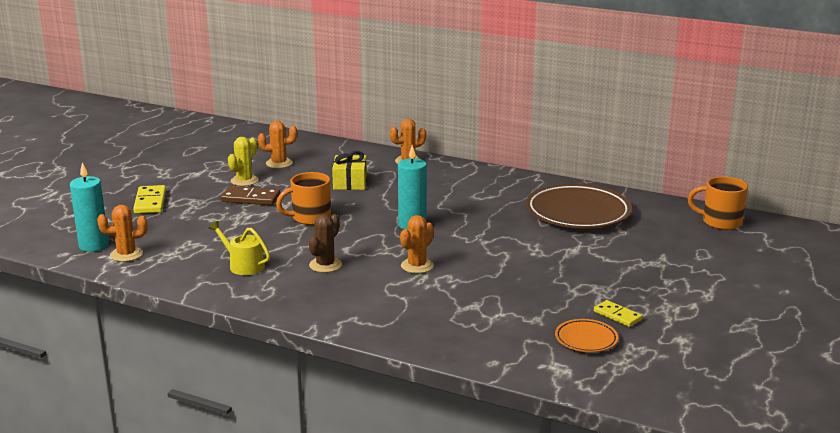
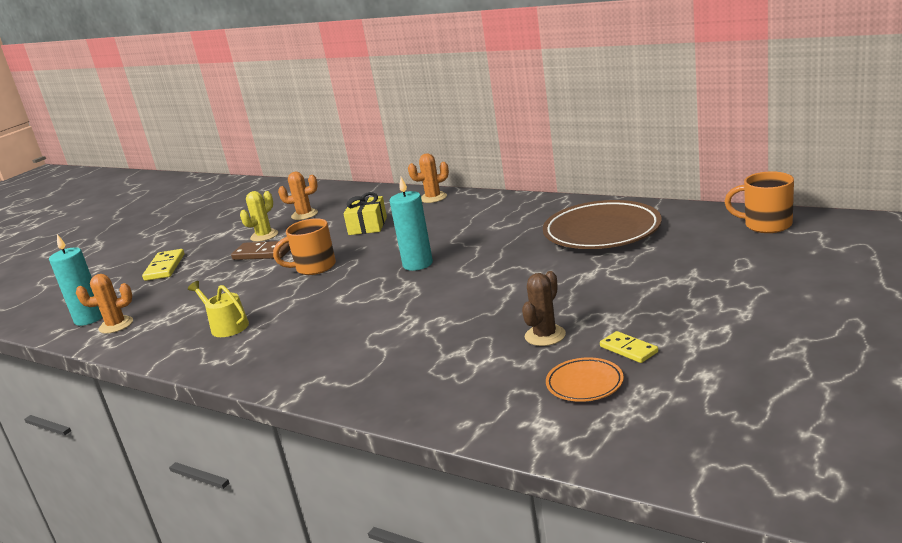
camera: 10 degrees right, 0 degrees up
(325, 265) = (311, 318): brown cactus -> brown cactus (545, 335)
(417, 266) = (409, 309): orange cactus -> none

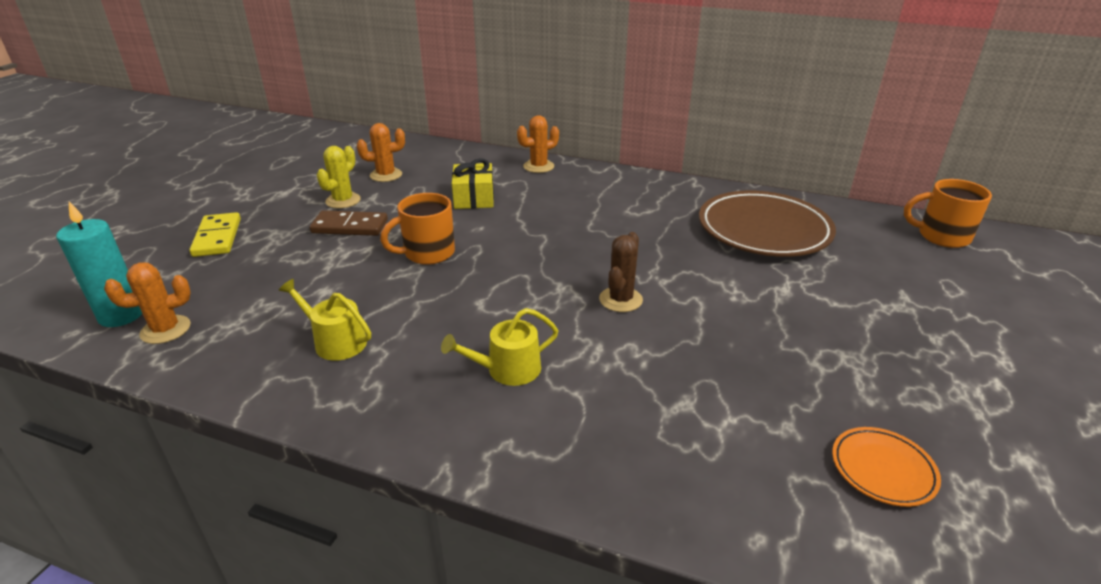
camera: 15 degrees left, 10 degrees up
(340, 337) = (507, 370): none -> yellow watering can
(417, 264) = (562, 259): turquoise candle -> none
(545, 335) = (784, 383): brown cactus -> brown cactus (620, 300)
(628, 349) = (903, 412): yellow domino -> none

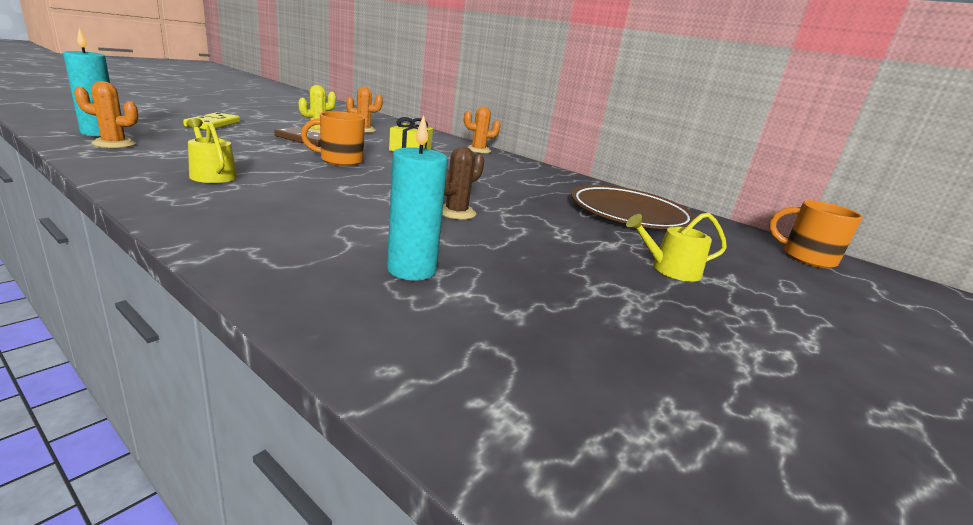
camera: 15 degrees right, 10 degrees down
(507, 370) = (312, 217): yellow watering can -> yellow watering can (670, 269)
(663, 408) = (411, 270): none -> turquoise candle
(882, 469) = (586, 368): orange plate -> none

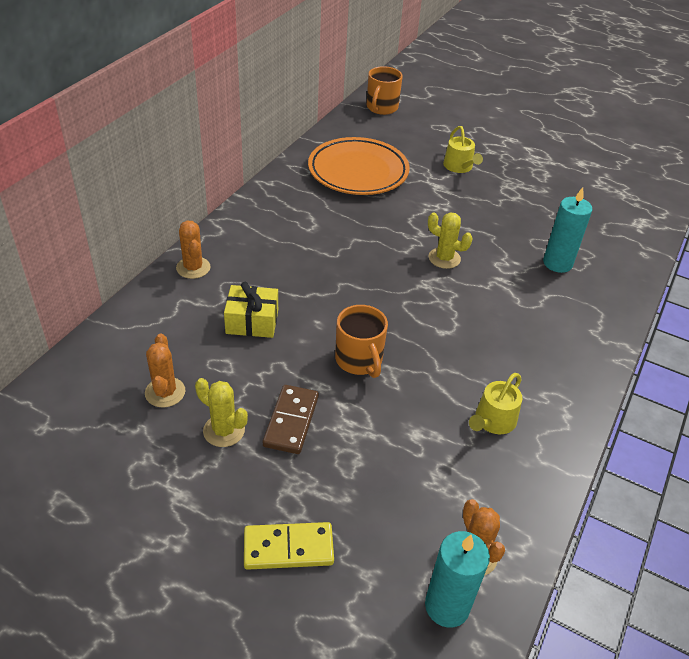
camera: 100 degrees left, 20 degrees up
(456, 212) = (444, 258): brown cactus -> yellow cactus
(629, 214) = (358, 172): brown plate -> orange plate

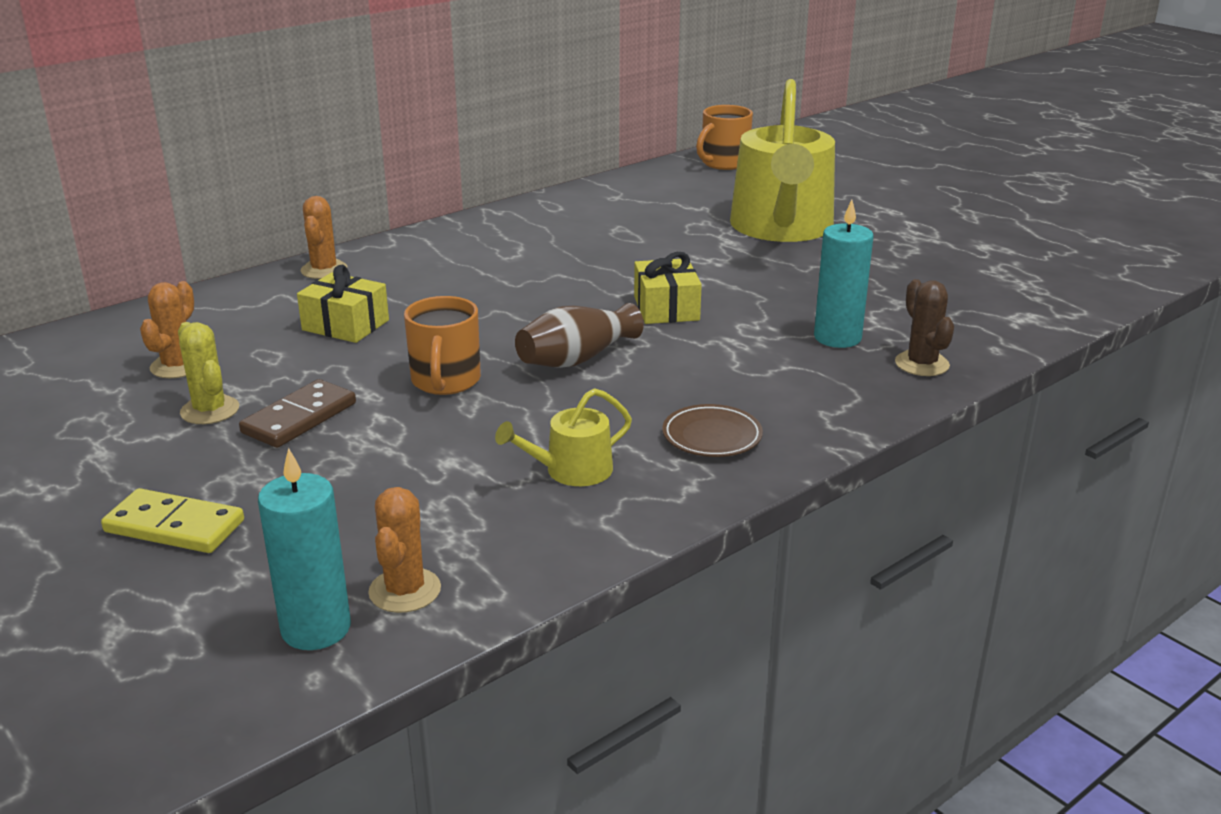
camera: 25 degrees right, 15 degrees down
(358, 172) = (628, 216): orange plate -> none
(424, 319) = (577, 359): none -> brown vase
(444, 258) = (666, 308): yellow cactus -> yellow gift
(459, 167) = (781, 228): yellow watering can -> yellow watering can, size x2.32
(549, 368) = (712, 436): none -> brown plate
(615, 276) = (921, 364): none -> brown cactus

